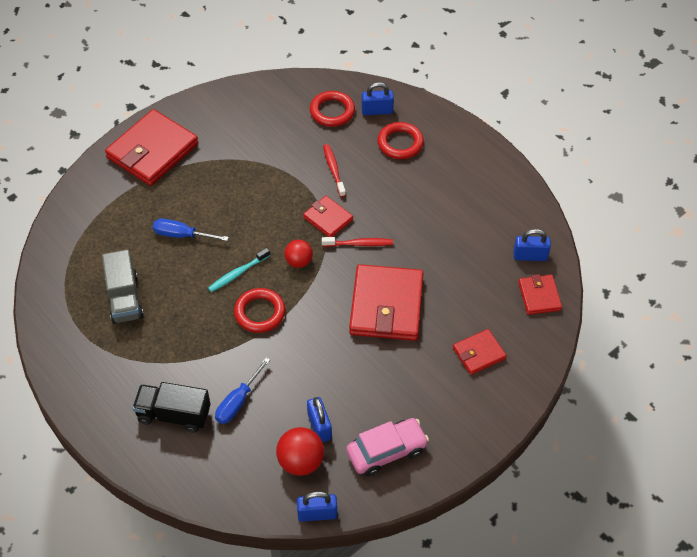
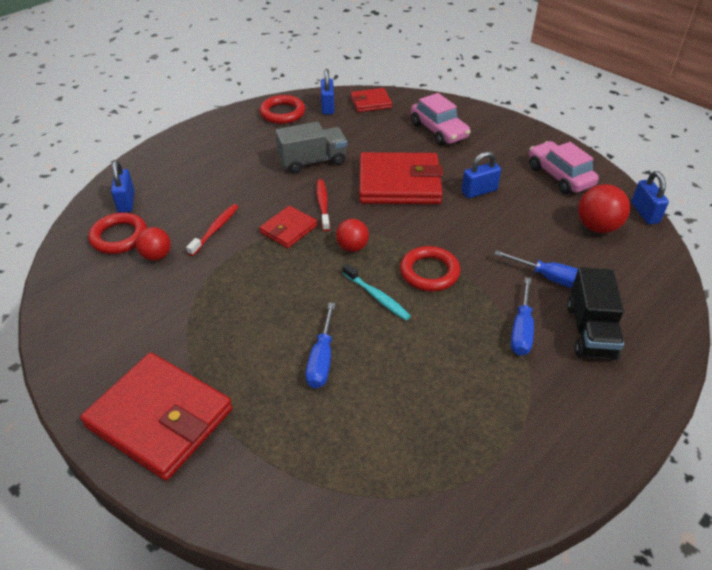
camera: 95 degrees left, 10 degrees down
(125, 298) = (438, 408): grey truck -> grey truck (312, 161)
(185, 366) = (521, 329): none -> blue screwdriver
(306, 136) = (156, 256): none -> red ball
(319, 426) = (553, 218): blue padlock -> blue padlock (479, 191)
(334, 170) = (215, 229): red toothbrush -> red toothbrush turned 135 degrees clockwise
(400, 143) = (180, 183): red ring -> red ring (282, 113)
(479, 353) = (439, 131): red wallet -> pink car

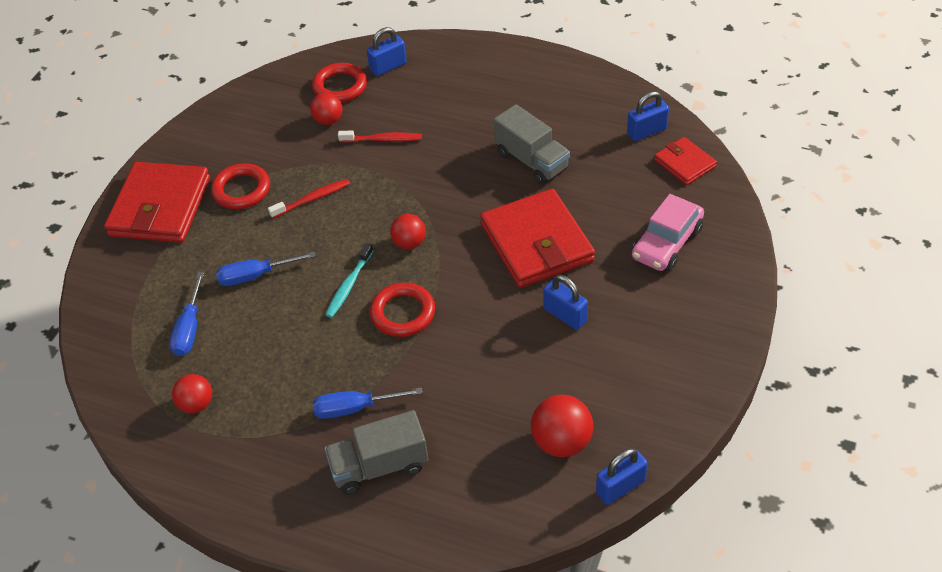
camera: 70 degrees right, 5 degrees up
(282, 113) = (606, 102): red ring -> red ring (241, 190)
(288, 229) = (410, 188): red wallet -> none
(323, 205) = (462, 197): red toothbrush -> red toothbrush (312, 199)
(467, 449) = (196, 404): none -> red ball
(550, 278) = (444, 415): blue screwdriver -> blue screwdriver (189, 328)
(559, 176) = (646, 384): pink car -> none
(590, 331) = (379, 466): black truck -> grey truck

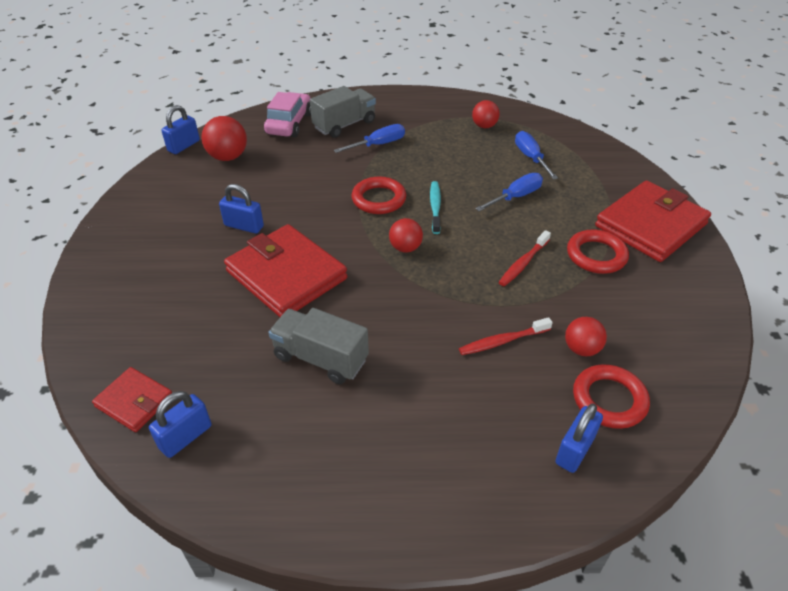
camera: 155 degrees right, 5 degrees down
(160, 207) = (650, 225): red wallet -> red wallet turned 60 degrees clockwise
(667, 243) = (155, 304): pink car -> pink car (289, 123)

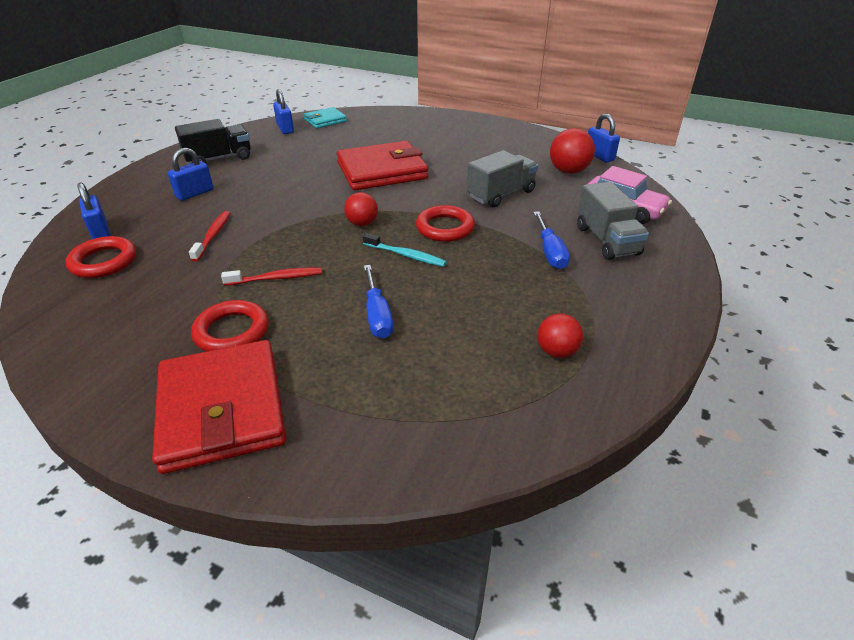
camera: 115 degrees right, 5 degrees down
(134, 401) = (325, 120): red wallet -> turquoise wallet
(244, 226) = (456, 164): blue padlock -> blue padlock (194, 193)
(320, 358) = (290, 168): grey truck -> grey truck (501, 194)
(331, 458) = (219, 159): none -> black truck
(523, 263) = (276, 278): red toothbrush -> red toothbrush turned 105 degrees clockwise
(531, 158) = (447, 364): blue screwdriver -> none
(581, 349) = (155, 269): red ball -> none

